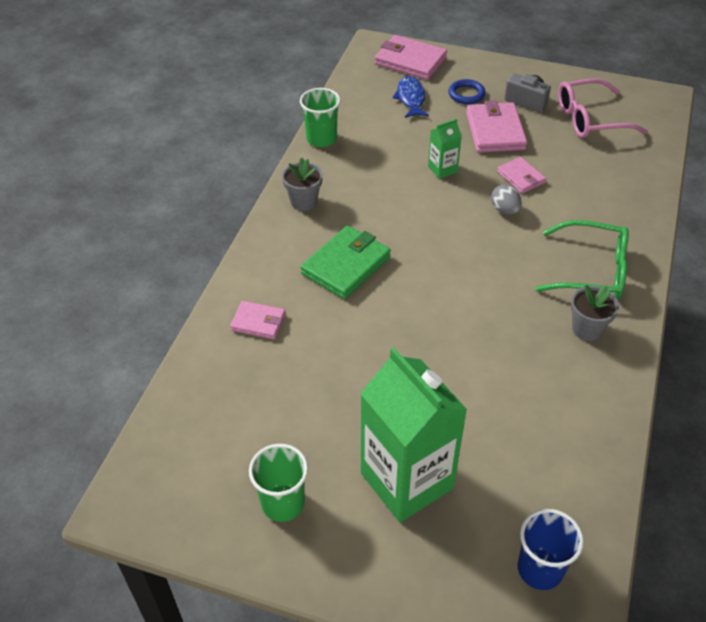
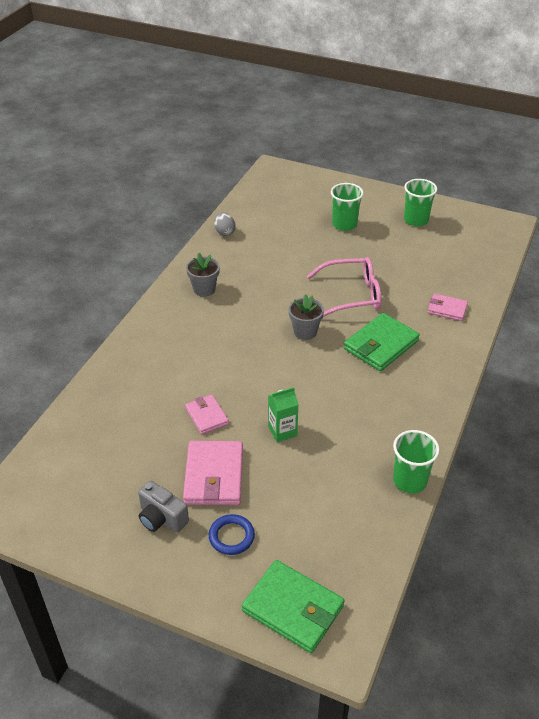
camera: 175 degrees left, 5 degrees down
(304, 201) = (422, 405): grey flower pot -> grey flower pot (305, 332)
(406, 481) = (344, 224): green carton -> green cup
(410, 61) = (293, 608): pink wallet -> green wallet
(411, 98) = (301, 535): blue fish -> none
(504, 210) = (234, 383): grey egg -> grey egg (224, 232)
(540, 569) = (279, 191): blue cup -> none
(589, 119) = (101, 484): pink glasses -> pink glasses (352, 295)
(593, 270) = (180, 327): green glasses -> none

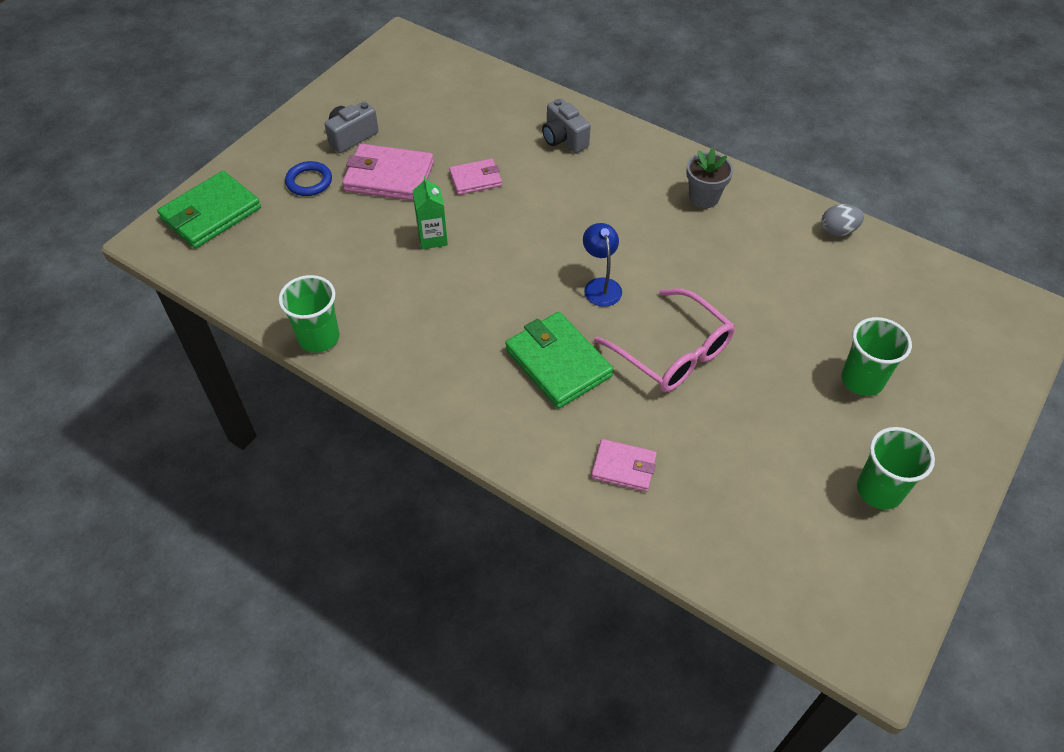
camera: 100 degrees right, 10 degrees up
(148, 368) = (563, 139): none -> grey camera
(305, 332) = (600, 286): grey flower pot -> blue lamp
(352, 295) = (673, 353): pink glasses -> pink glasses turned 45 degrees counterclockwise
(447, 309) = (623, 467): pink wallet -> pink wallet turned 75 degrees clockwise

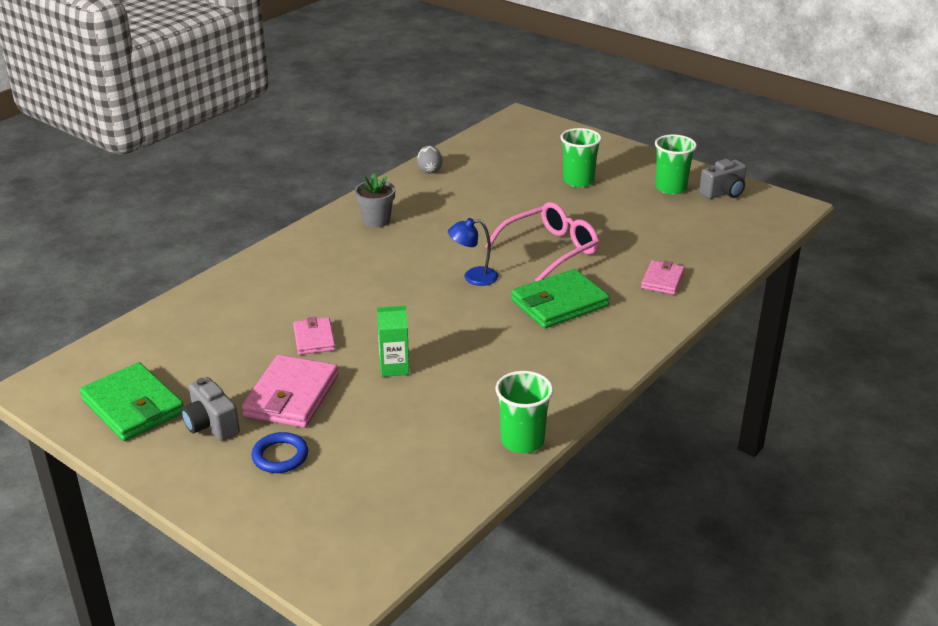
camera: 85 degrees left, 20 degrees down
(211, 213) = (313, 537): green wallet -> green wallet (133, 406)
(563, 139) = (272, 284): grey camera -> grey camera (723, 193)

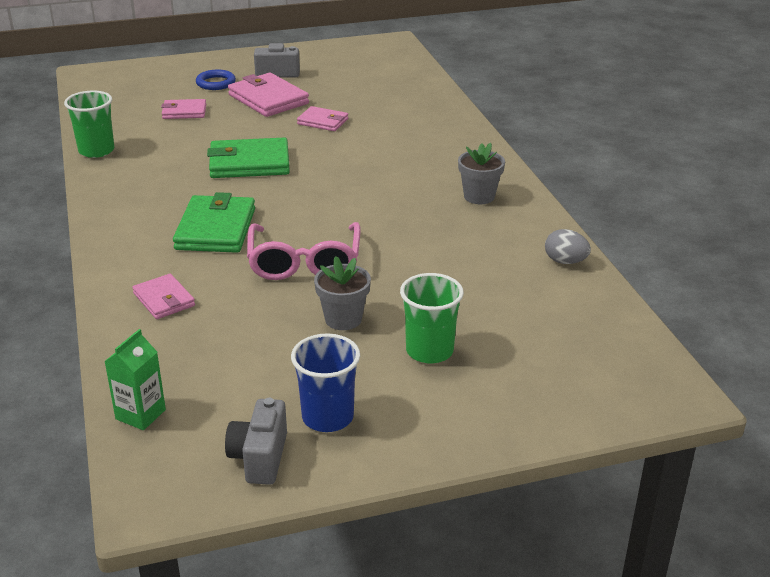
camera: 125 degrees right, 0 degrees up
(133, 406) = (331, 59): green wallet -> green wallet (249, 163)
(378, 435) = (184, 112): none -> pink wallet
(394, 367) = (244, 137): green carton -> green carton (140, 414)
(473, 277) = (315, 206): blue lamp -> none
(588, 214) = (343, 319): none -> grey flower pot
(670, 188) = (327, 417): green cup -> blue cup

